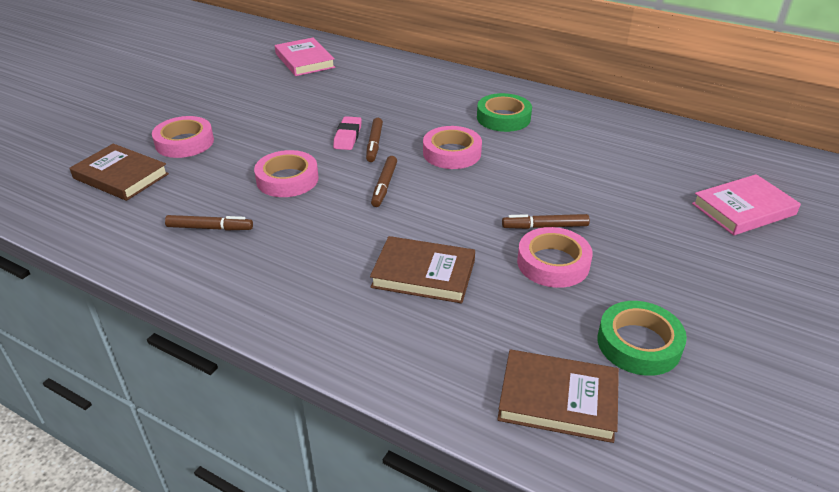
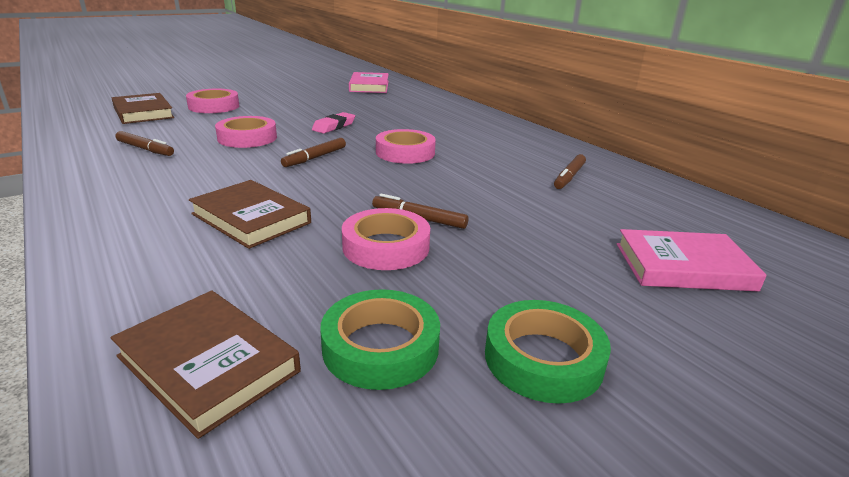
camera: 25 degrees right, 10 degrees down
(374, 144) = (348, 134): brown marker -> brown marker (569, 177)
(503, 118) = (486, 143): green tape -> green tape (543, 358)

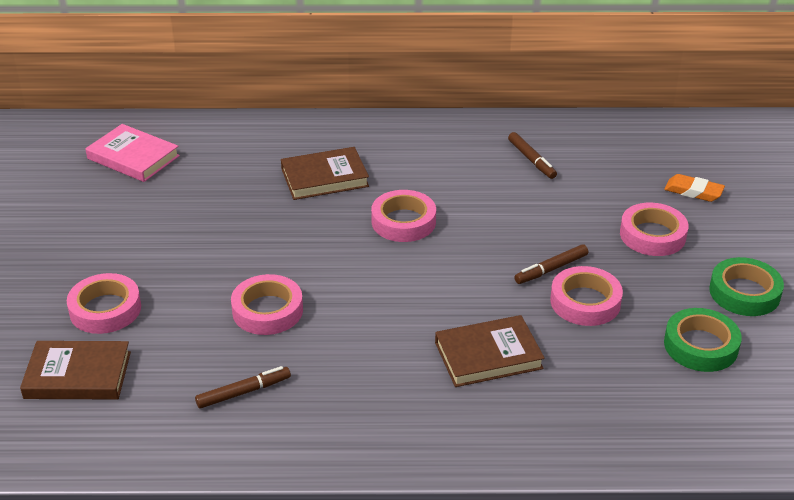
camera: 55 degrees left, 10 degrees up
(208, 364) = (678, 415): brown book -> brown book (324, 178)
(315, 158) = (371, 281): brown marker -> none
(334, 126) = (281, 239): pink eraser -> none
(558, 259) = (652, 235): none -> pink tape
(683, 266) = (693, 191): pink book -> orange eraser

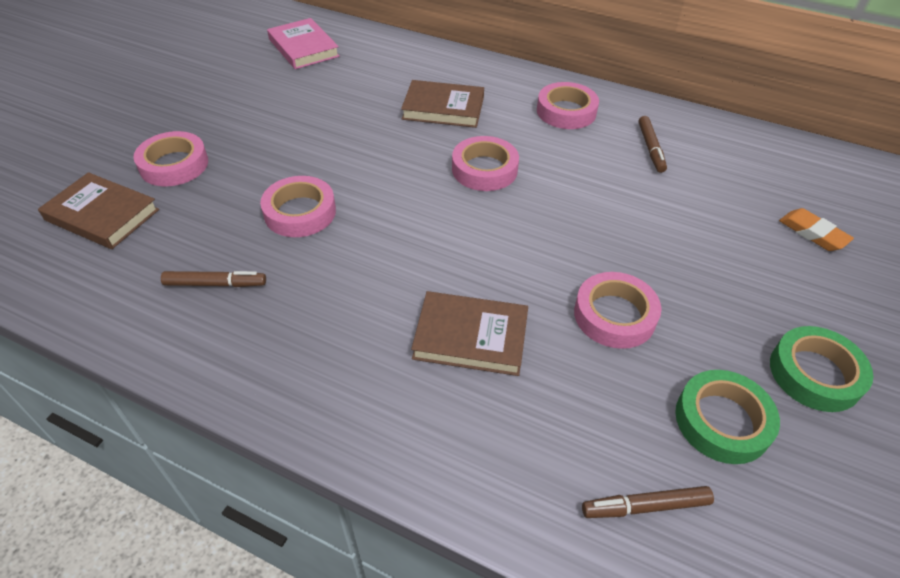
camera: 25 degrees right, 10 degrees up
(551, 269) = (599, 266): brown marker -> brown marker (645, 506)
(652, 235) = (737, 266): pink tape -> pink tape (566, 111)

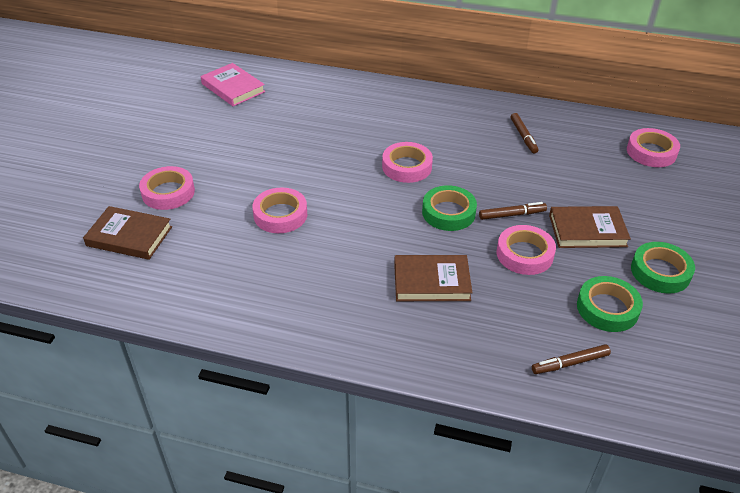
camera: 10 degrees left, 5 degrees down
(215, 284) = (238, 272): brown marker -> brown marker (512, 215)
(443, 108) = (361, 124): brown book -> brown book (587, 230)
(522, 239) = (448, 212): none -> green tape
(566, 111) = (455, 116): pink tape -> pink tape (651, 152)
(812, 233) = (646, 182): orange eraser -> none

